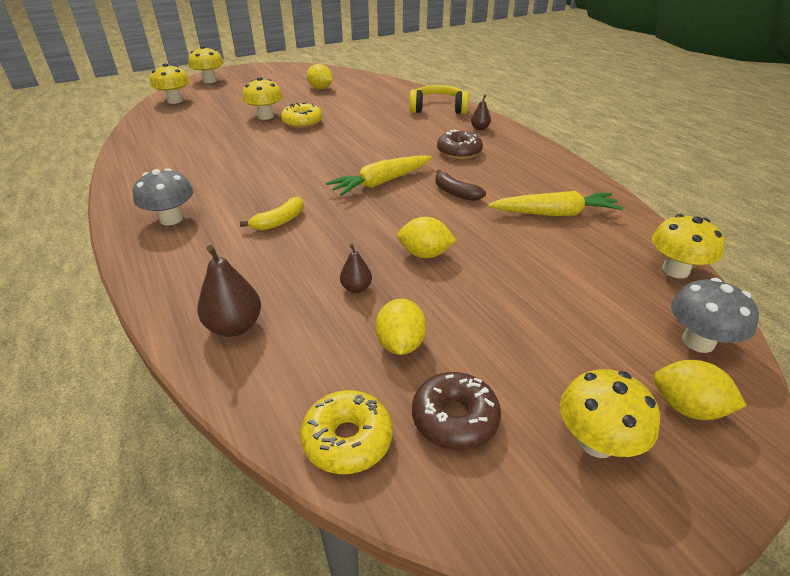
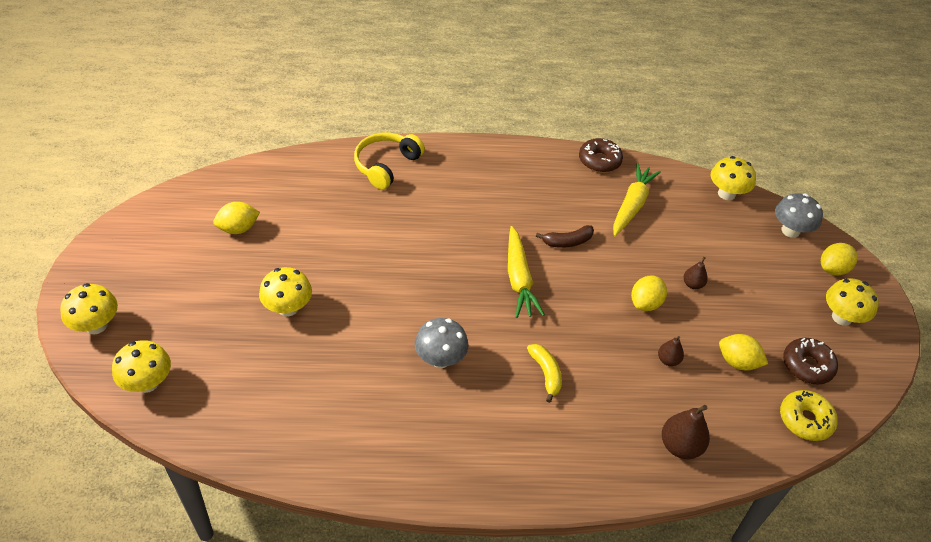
camera: 65 degrees left, 10 degrees up
(171, 219) = (493, 453): grey mushroom -> grey mushroom (440, 359)
(302, 122) = (334, 282): yellow donut -> none
(459, 152) = (495, 202): brown donut -> brown donut (599, 161)
(479, 128) = (457, 163): brown pear -> brown pear (692, 284)

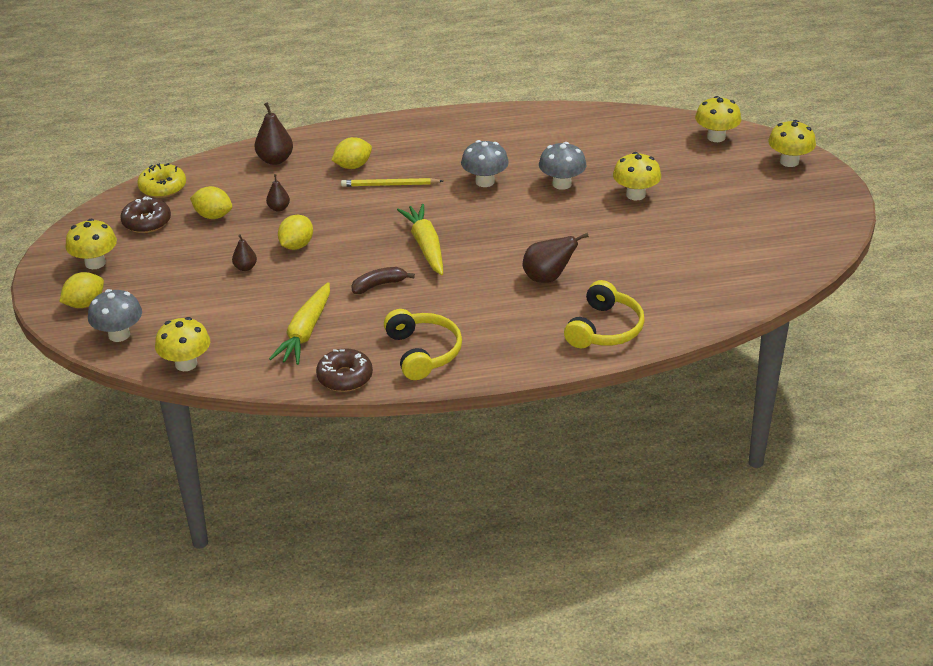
camera: 175 degrees right, 10 degrees down
(238, 228) = (725, 245): yellow lemon -> yellow lemon (353, 166)
(358, 339) = (562, 184): none -> grey mushroom
(415, 222) = (548, 278): none -> brown pear
(536, 170) = (423, 352): none -> yellow headphones
(546, 374) = (390, 185): yellow banana -> yellow pencil

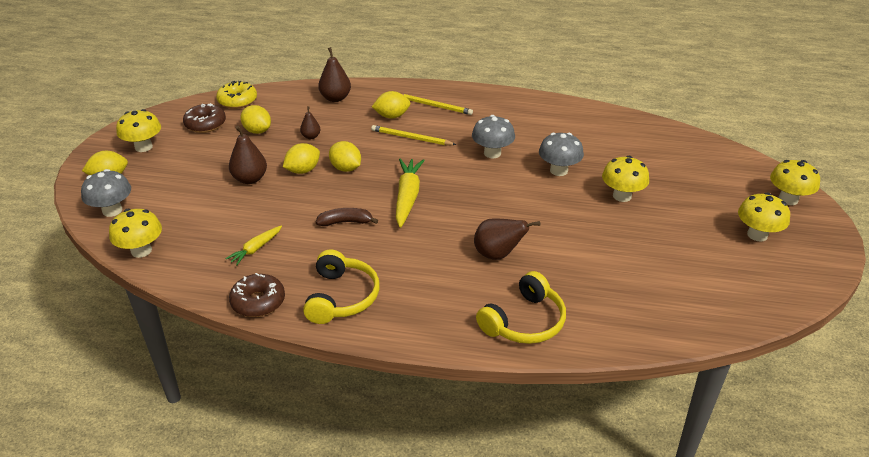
camera: 20 degrees right, 0 degrees up
(245, 267) = (250, 179): brown pear -> brown pear, size x1.71
(305, 332) = (256, 249): yellow carrot -> yellow carrot, size x0.58
(341, 232) = (346, 168): none -> yellow lemon
(392, 144) = (434, 106): none -> yellow pencil
(716, 137) = (724, 161): yellow mushroom -> yellow mushroom (757, 235)

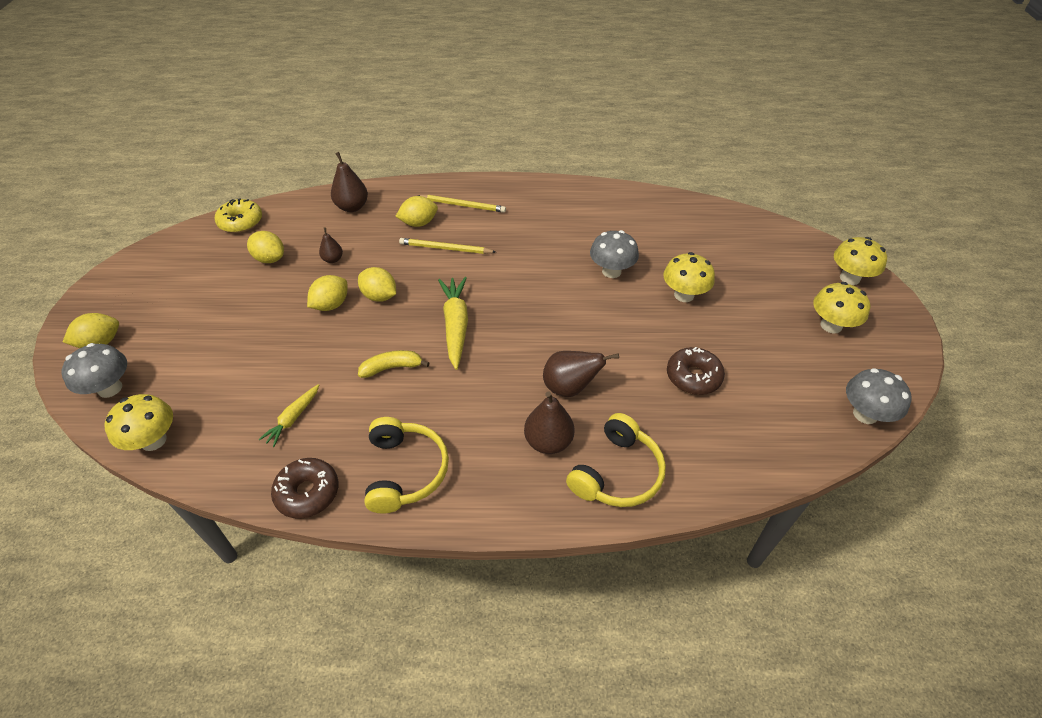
camera: 10 degrees left, 10 degrees up
(143, 147) = (137, 296): yellow mushroom -> none
(205, 124) = (208, 257): brown donut -> brown donut (693, 377)
(250, 179) = (271, 324): brown pear -> brown pear (548, 442)
(346, 222) = (392, 368): brown banana -> yellow banana
(492, 153) = (536, 258): grey mushroom -> grey mushroom (865, 414)

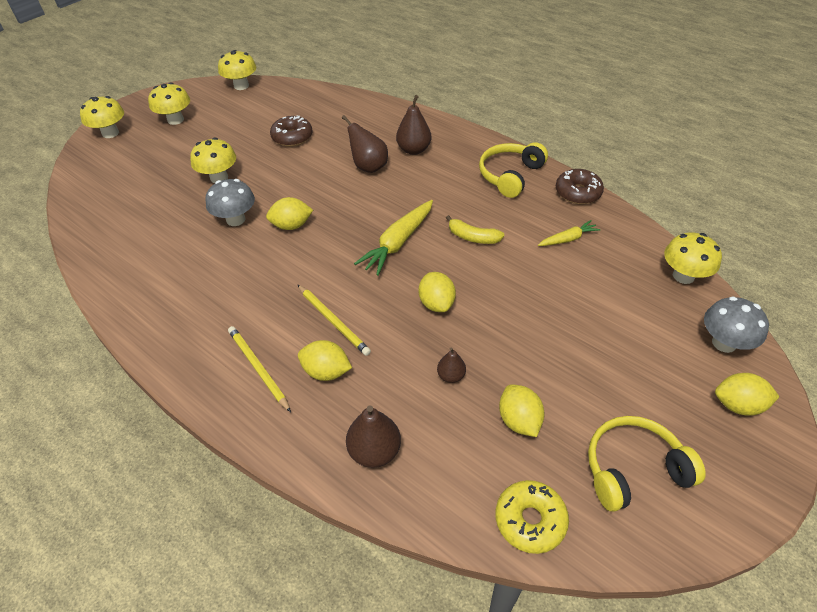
camera: 140 degrees left, 0 degrees up
(331, 305) = (486, 319): yellow lemon -> yellow lemon (291, 226)
(617, 473) = (394, 122): yellow headphones -> yellow headphones (633, 469)
(865, 414) = (241, 86): grey mushroom -> yellow mushroom

